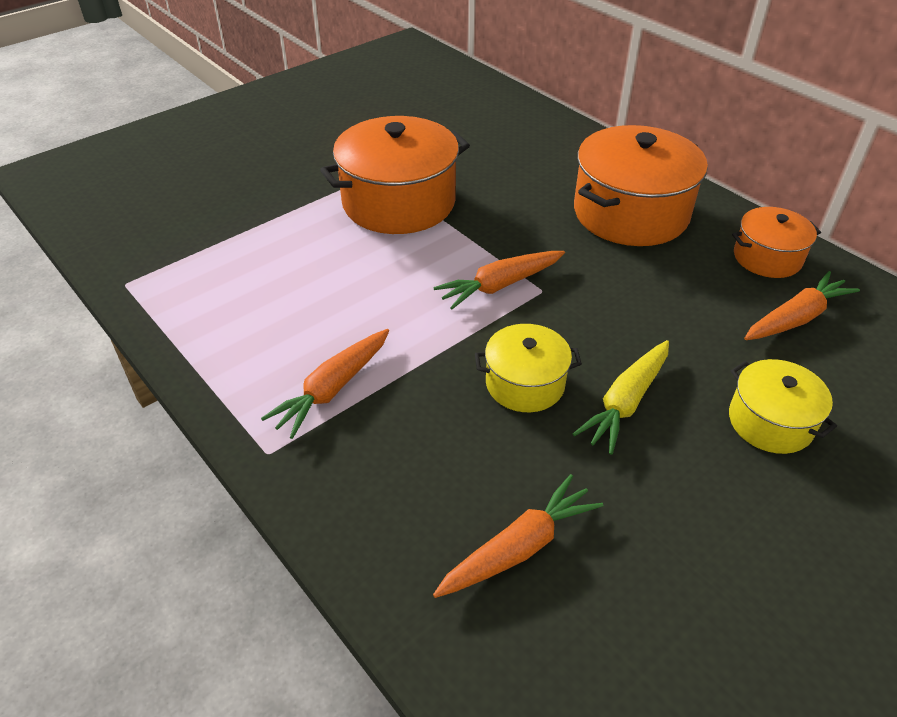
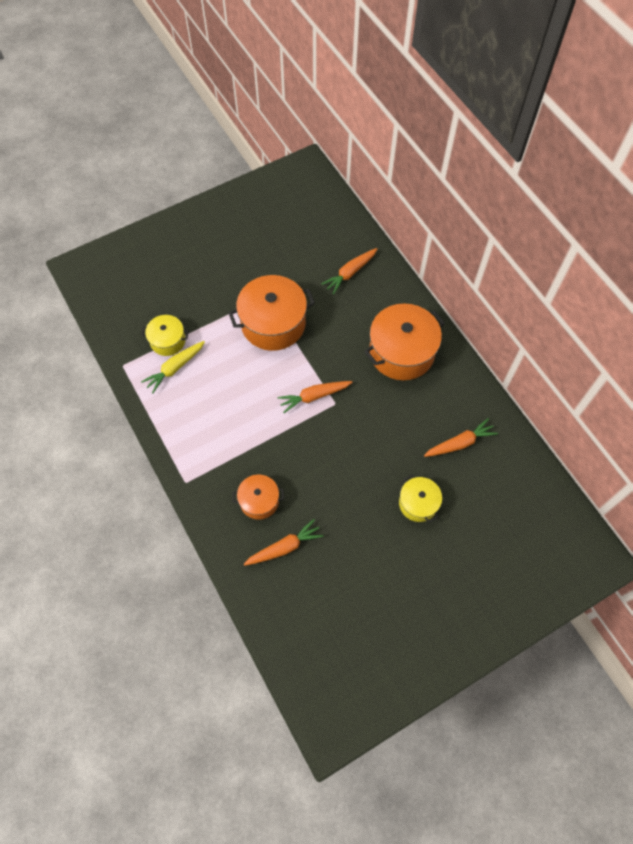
camera: 10 degrees right, 20 degrees up
(332, 389) = (218, 451): orange carrot -> orange carrot (350, 273)
(525, 383) = (310, 462): yellow pot -> yellow pot (168, 341)
(625, 402) = (354, 481): yellow carrot -> yellow carrot (175, 368)
(767, 257) = (464, 398): orange pot -> orange pot (259, 501)

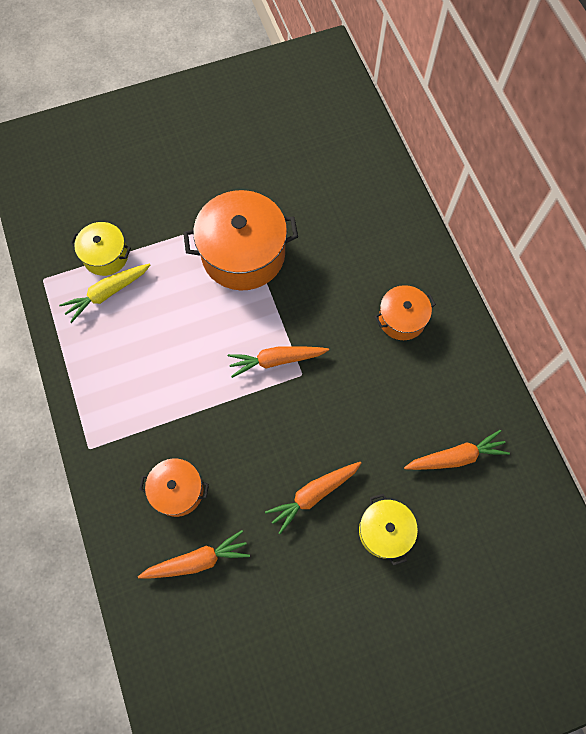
camera: 10 degrees right, 5 degrees up
(350, 273) = (355, 202): orange carrot -> orange carrot (313, 494)
(401, 352) = (402, 319): orange pot -> orange pot, size x0.55

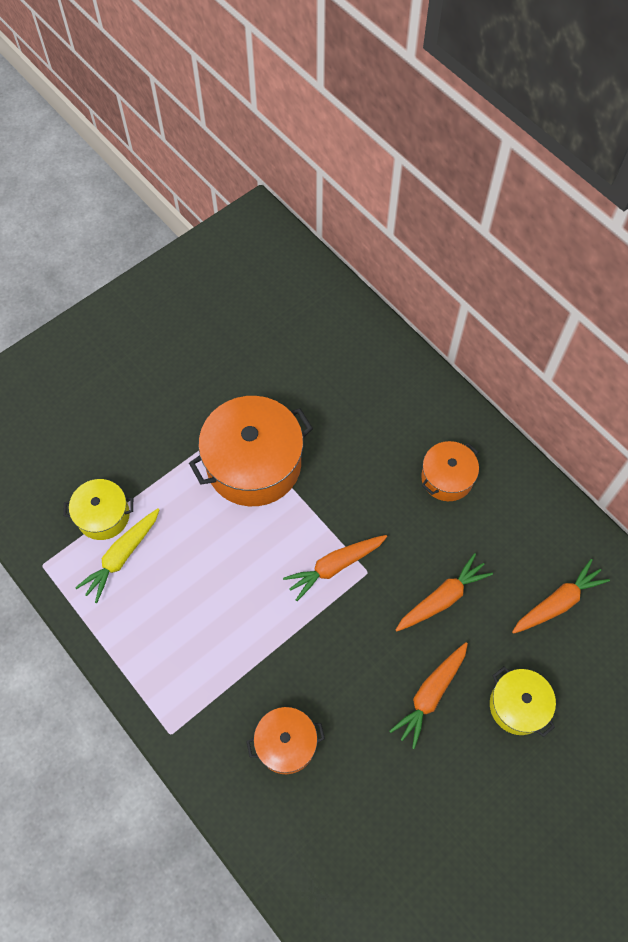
camera: 20 degrees left, 5 degrees down
(197, 560) = (337, 811): orange carrot -> orange carrot (442, 598)

